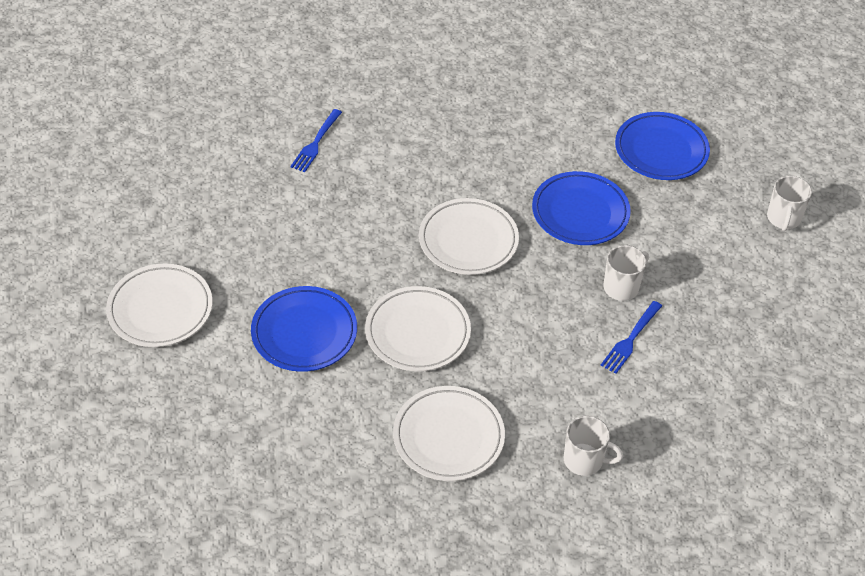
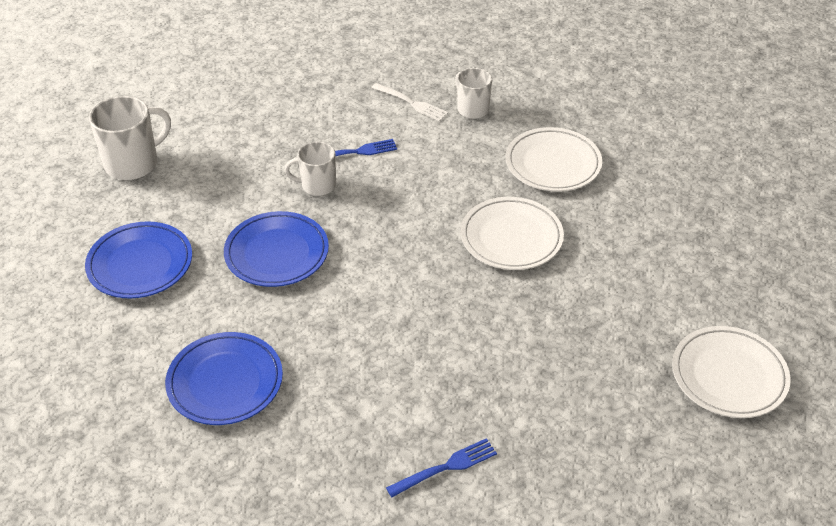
camera: 140 degrees left, 5 degrees down
(304, 333) = (607, 286): blue plate -> blue plate (225, 382)
(468, 241) = (396, 283): white plate -> none
(647, 430) = (411, 103): none -> white fork
(783, 218) = (133, 164): white mug -> white mug, size x1.57

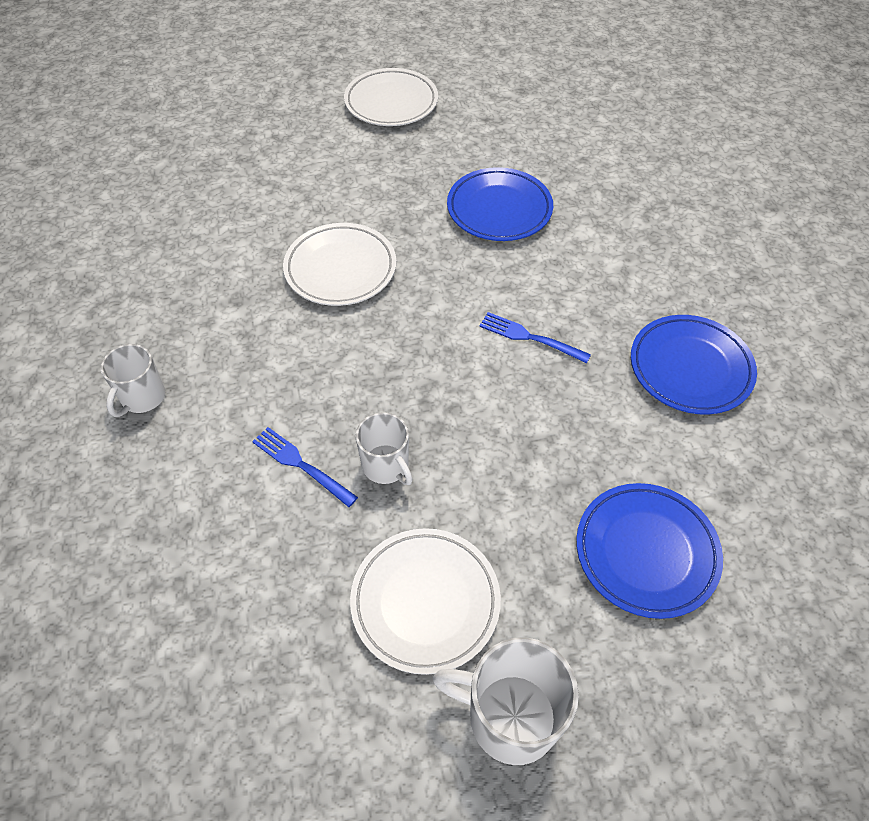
camera: 125 degrees left, 10 degrees up
(277, 253) = (516, 434): blue plate -> blue plate (499, 209)
(411, 103) = (164, 464): white fork -> none
(445, 467) = (613, 198): blue fork -> blue fork (530, 337)
(553, 164) = (204, 286): white plate -> white plate (425, 602)

